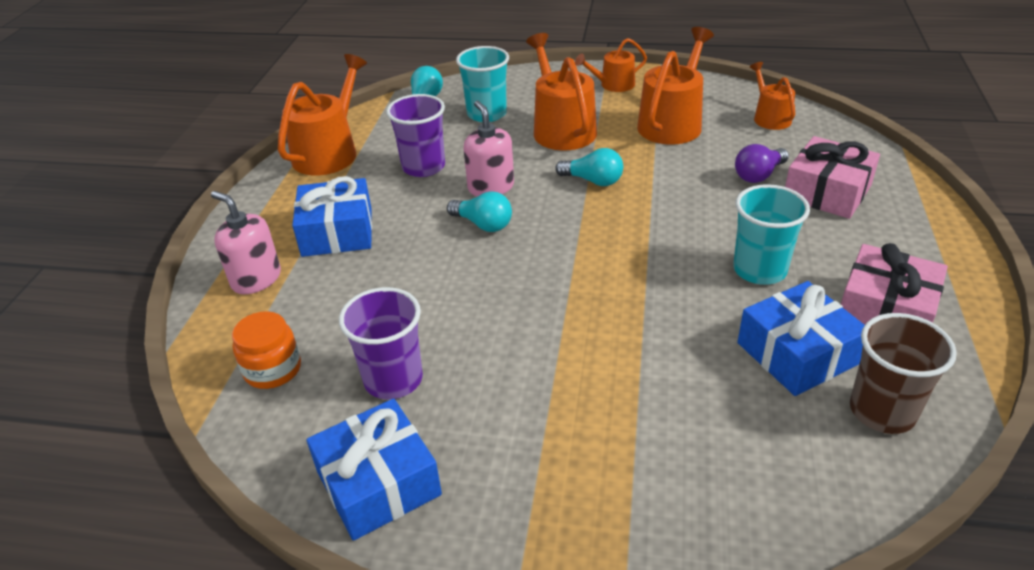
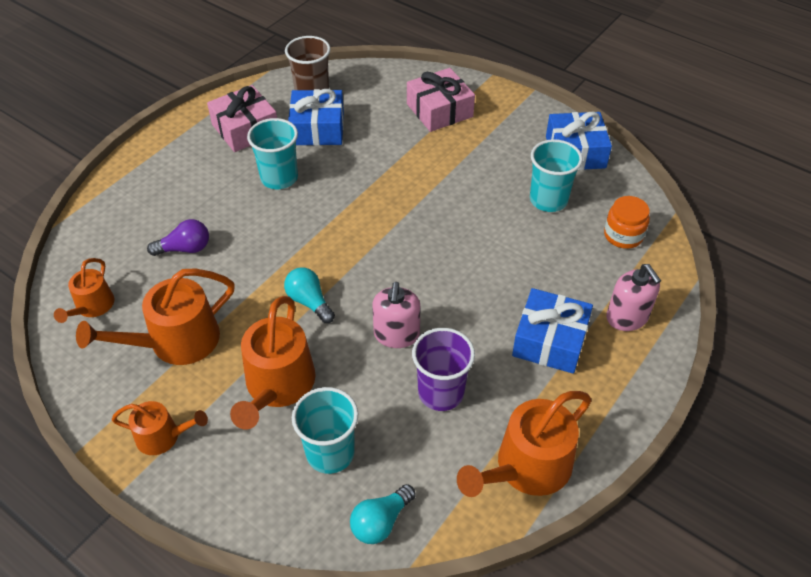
camera: 155 degrees left, 10 degrees up
(393, 379) = (548, 200): purple cup -> turquoise cup
(483, 224) = (428, 295): turquoise light bulb -> none
(827, 192) = (162, 213): pink gift -> pink gift (439, 110)

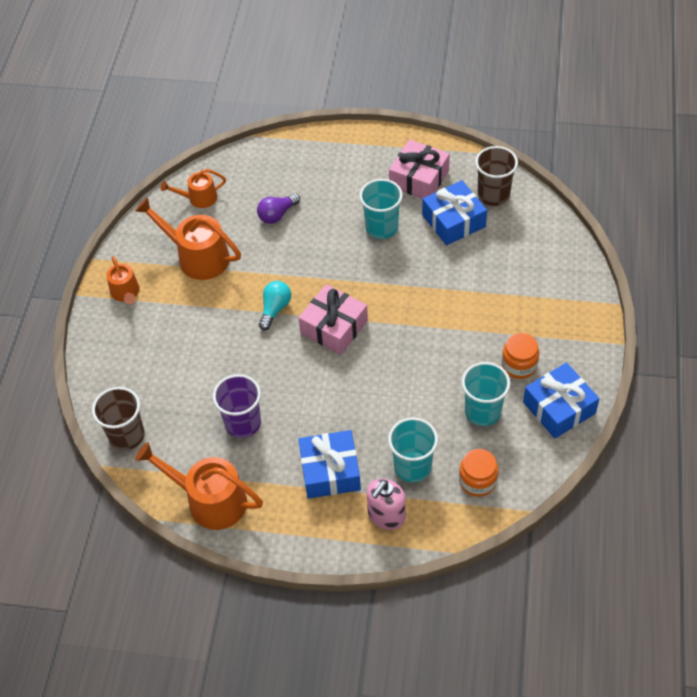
camera: 65 degrees right, 5 degrees up
(185, 248) = (277, 215): purple light bulb -> purple light bulb turned 90 degrees clockwise
(278, 386) = (195, 329): orange watering can -> none
(330, 453) = (161, 384): turquoise cup -> turquoise cup (412, 467)
(380, 522) = (127, 435): turquoise light bulb -> brown cup
(396, 334) = (277, 374): pink soap dispenser -> none
(439, 110) = (538, 288): pink gift -> pink gift (334, 327)
(513, 156) = (519, 365): none -> orange jar

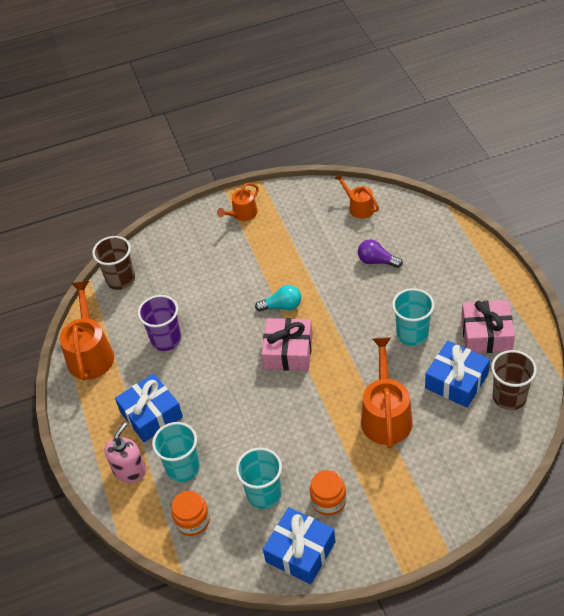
camera: 65 degrees right, 5 degrees down
(198, 257) = (302, 236): orange watering can -> orange watering can (386, 416)
(386, 515) = (129, 470): pink soap dispenser -> pink soap dispenser turned 105 degrees clockwise

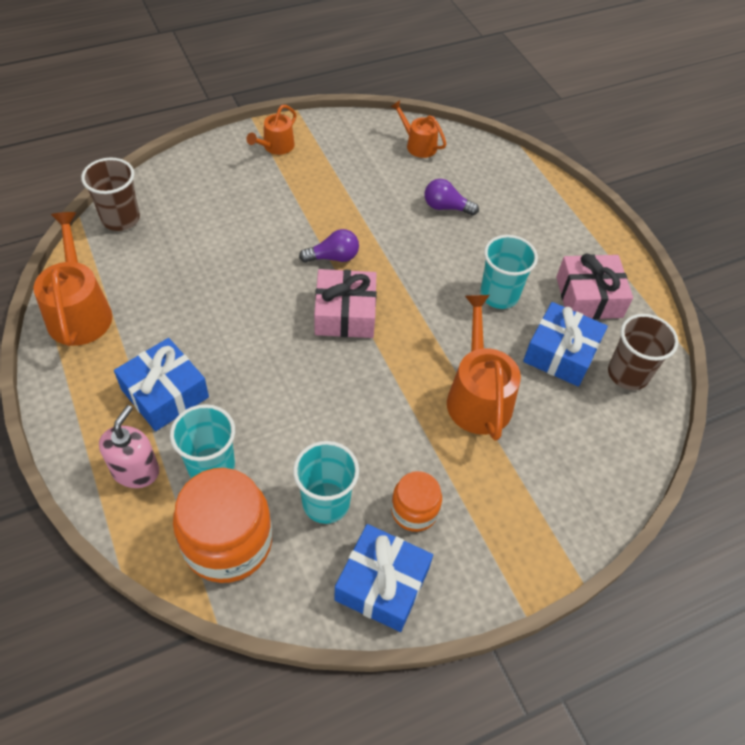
camera: 15 degrees left, 5 degrees up
(166, 339) = (183, 295): purple cup -> none
(192, 521) = (228, 542): orange jar -> orange jar, size x1.80
(282, 306) = (333, 257): turquoise light bulb -> purple light bulb

